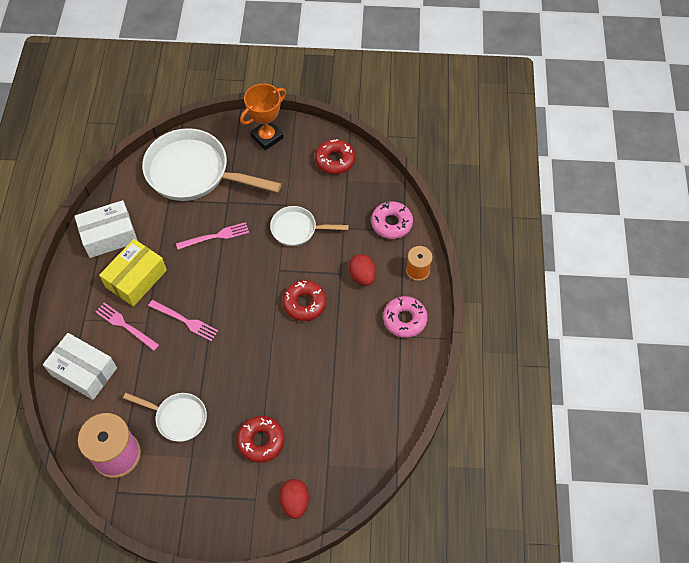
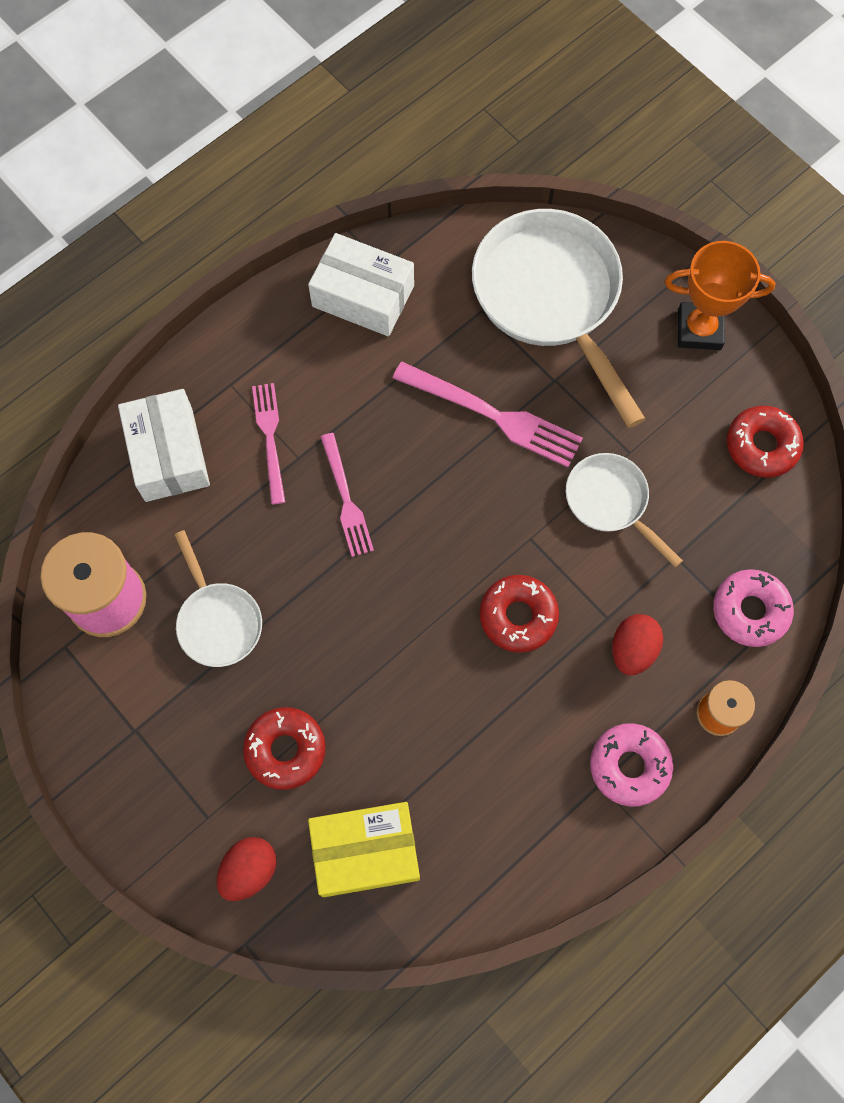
camera: 45 degrees right, 10 degrees up
(136, 278) = (341, 385): yellow box -> yellow box (365, 852)
(215, 236) = (493, 416): pink fork -> pink fork, size x1.54

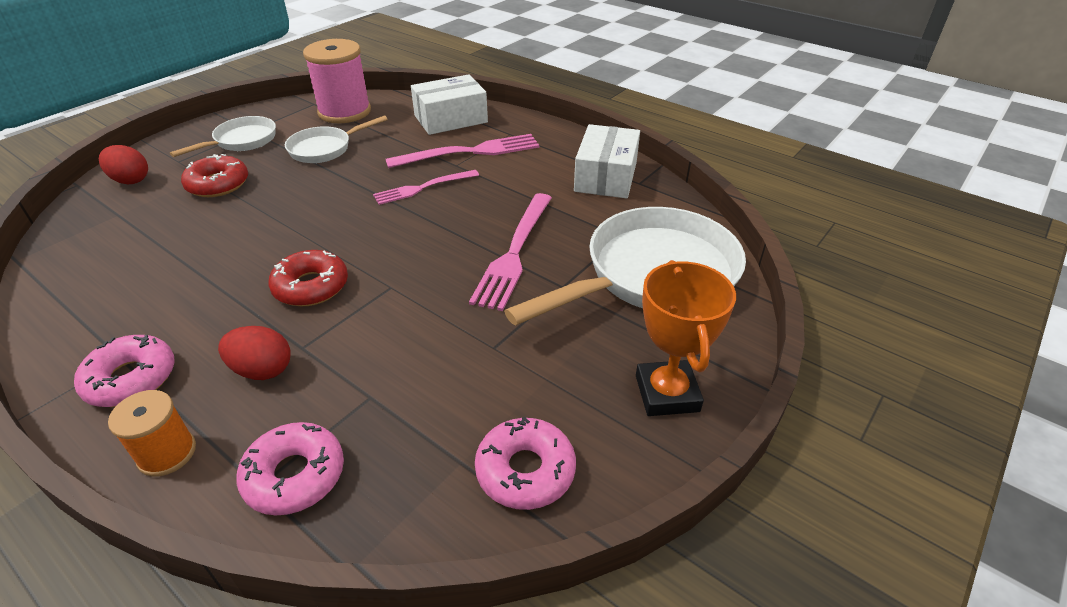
camera: 80 degrees right, 30 degrees down
(270, 438) = (470, 152): pink fork -> pink fork, size x1.54
(365, 852) = (120, 227): yellow box -> none
(610, 502) = (433, 338): white pan -> white pan (242, 141)
(762, 446) = (525, 471): red donut -> pink donut

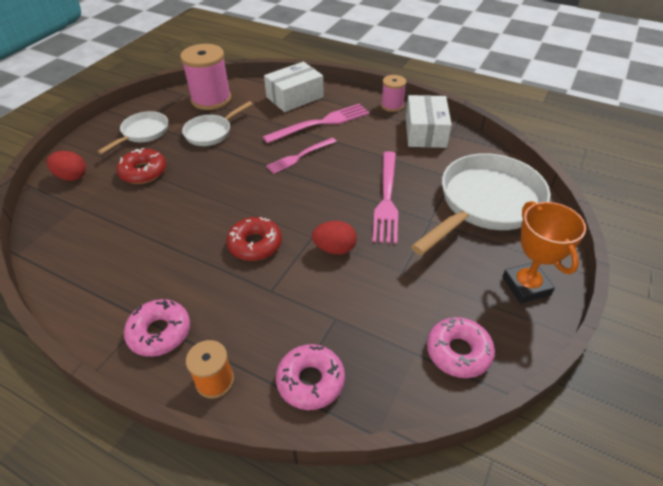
camera: 10 degrees left, 5 degrees up
(262, 370) = (251, 311): red egg -> red egg (334, 249)
(574, 140) = (392, 105): none -> pink spool

